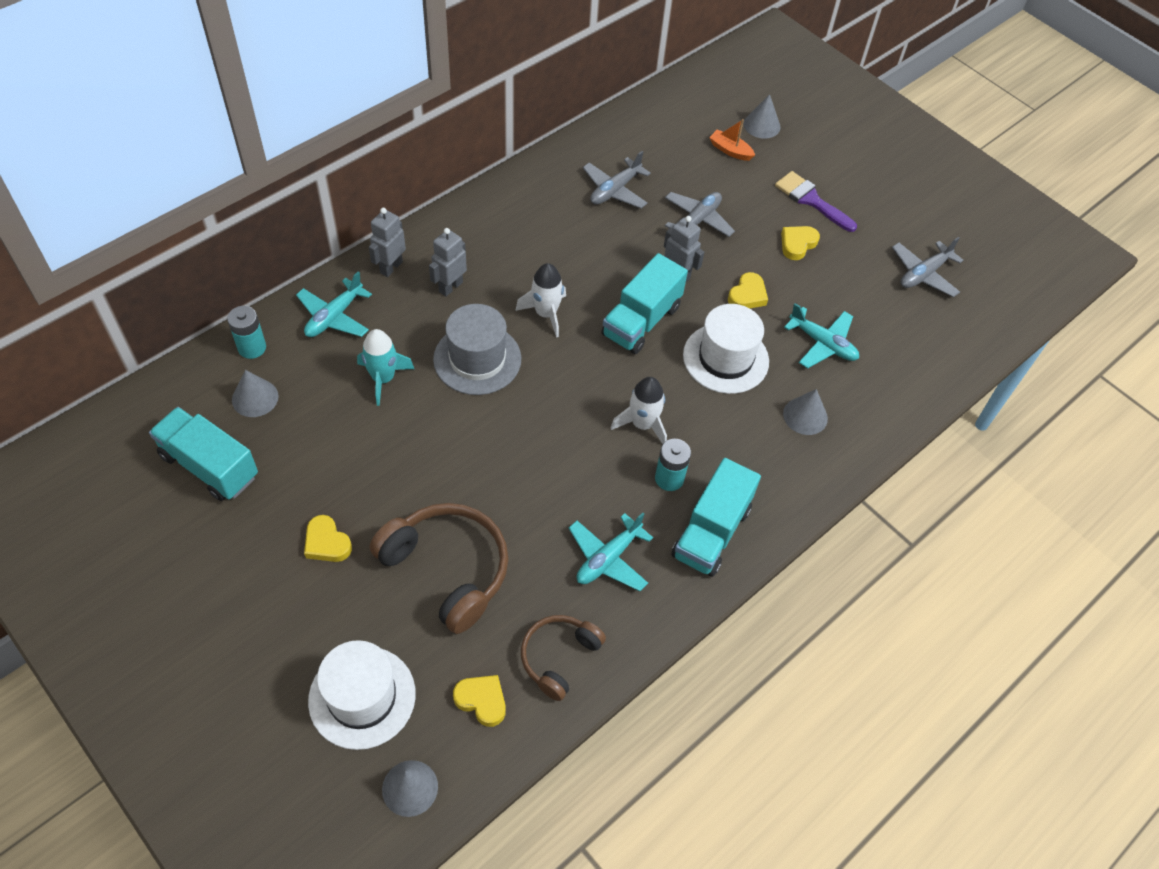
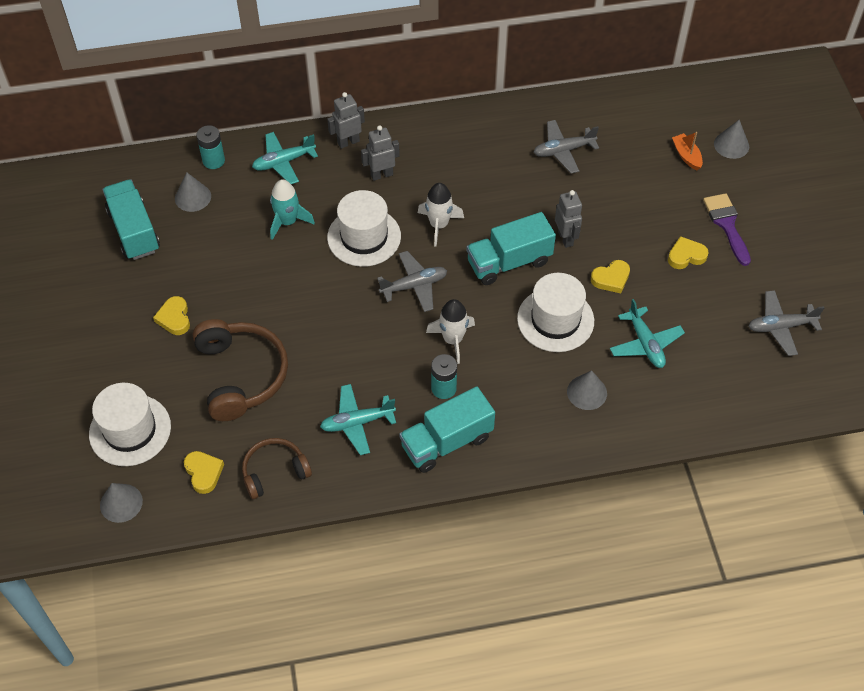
camera: 35 degrees right, 0 degrees up
(477, 359) = (364, 237): grey hat -> white hat
(697, 221) = (614, 202): grey plane -> grey plane (414, 286)

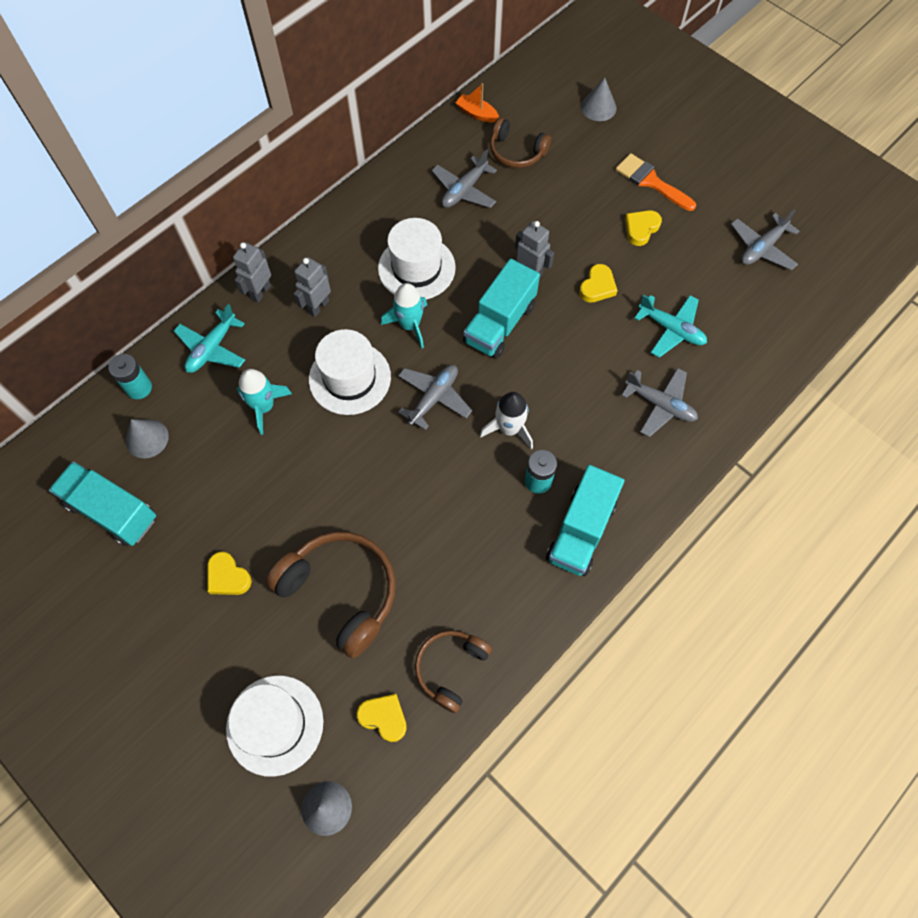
camera: 35 degrees left, 10 degrees up
(357, 422) = (488, 566): turquoise plane -> none
(439, 225) = (410, 325): white rocket -> turquoise rocket
(555, 320) = (581, 354): white hat -> white hat (416, 268)
(587, 392) = (660, 405): grey cone -> grey plane
(630, 144) = (516, 152): none -> brown headphones
(686, 156) = (570, 137): orange boat -> orange boat (476, 113)
(727, 225) = (651, 181): purple brush -> orange brush

